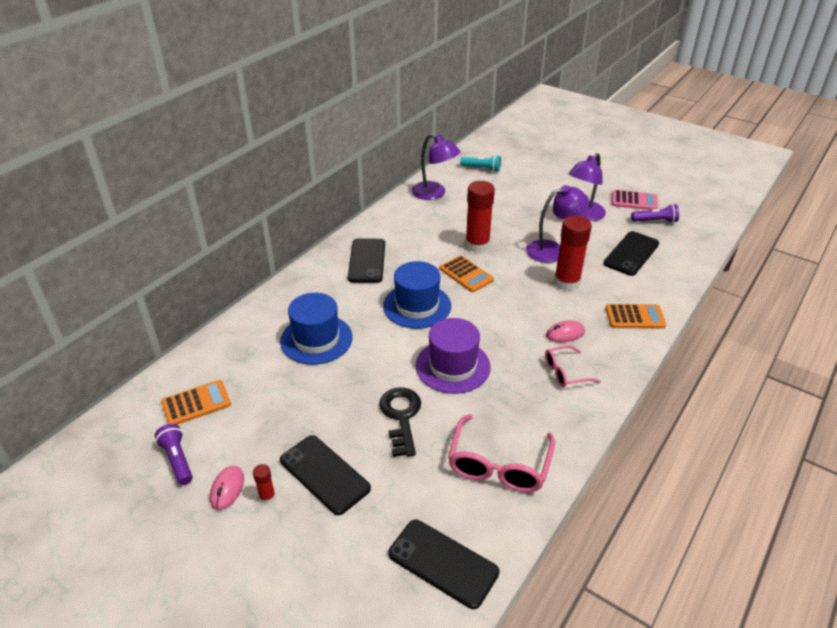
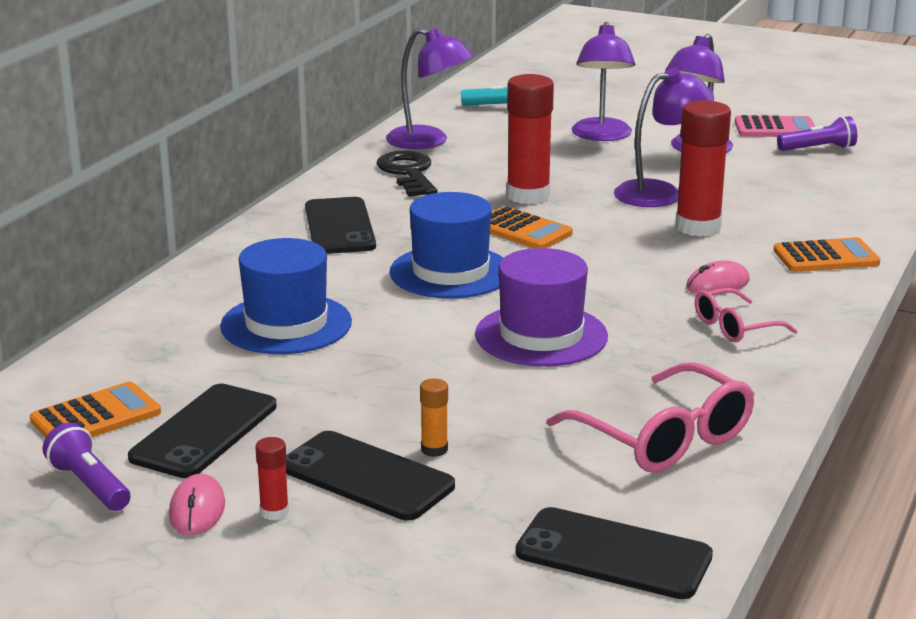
camera: 10 degrees left, 15 degrees down
(367, 456) = (434, 449): none -> orange glue stick
(401, 417) = (475, 400): black key -> black key (408, 173)
(499, 465) = (664, 438): pink glasses -> pink glasses turned 45 degrees counterclockwise
(532, 198) = (601, 136): none -> purple lamp
(631, 254) = (793, 187): black phone -> black phone (204, 432)

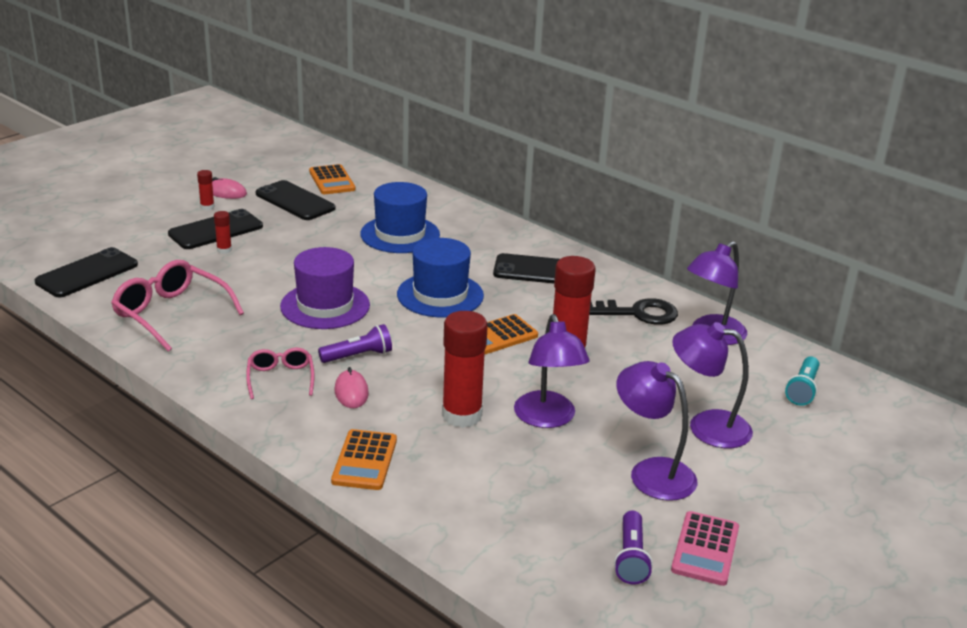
camera: 105 degrees right, 5 degrees up
(89, 485) = (269, 174): purple flashlight -> purple flashlight (358, 356)
(434, 449) = (224, 250): orange glue stick -> red glue stick
(664, 438) = (171, 314): pink glasses -> pink glasses turned 60 degrees clockwise

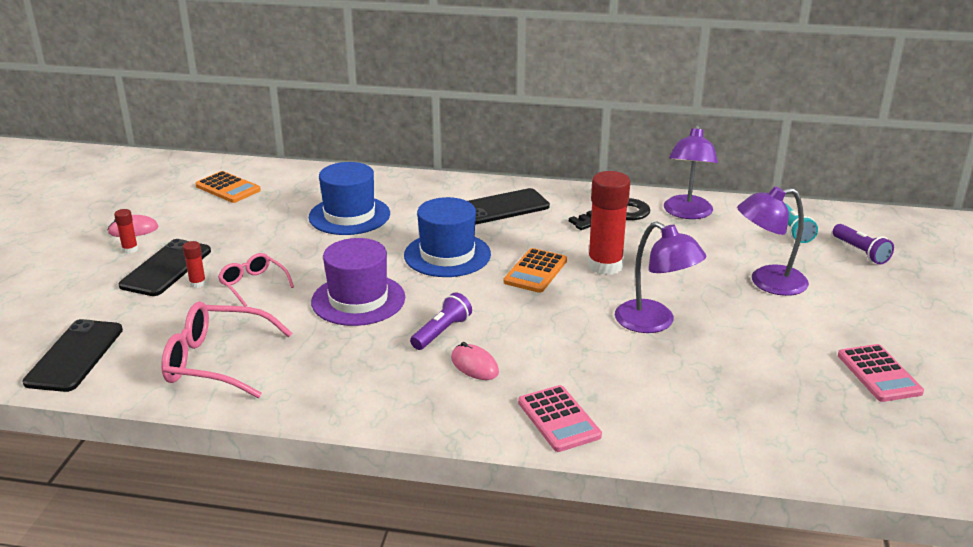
camera: 30 degrees left, 0 degrees up
(280, 378) = (397, 379): pink glasses -> pink glasses (253, 284)
(295, 201) = (214, 217): black phone -> none
(365, 461) = (559, 419): orange calculator -> pink calculator
(461, 415) = (588, 347): red glue stick -> none
(631, 558) = (843, 404): purple flashlight -> purple flashlight (861, 252)
(651, 472) = (775, 332): purple lamp -> none

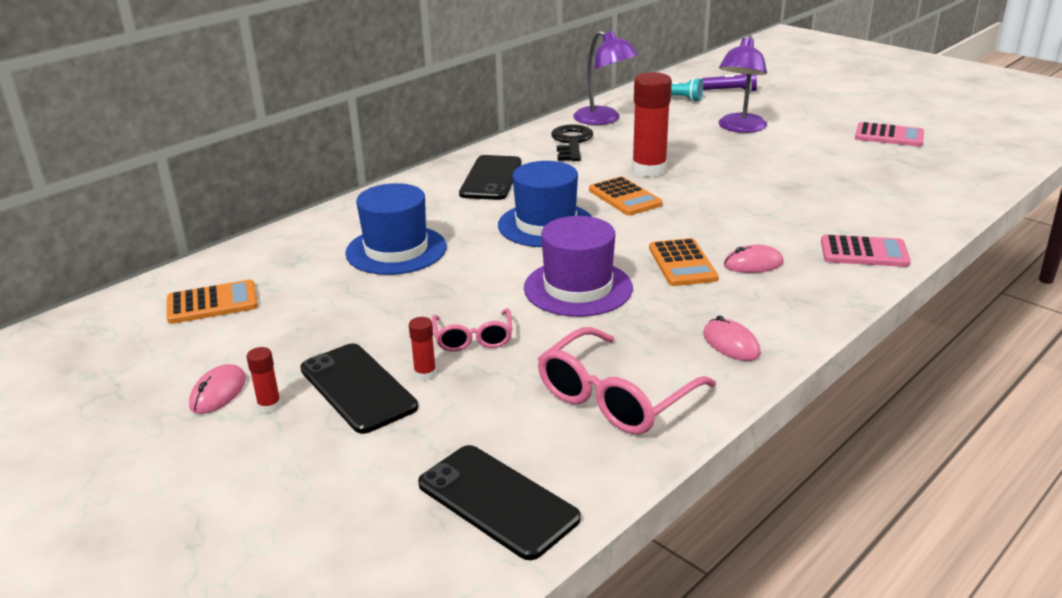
camera: 55 degrees left, 0 degrees up
(253, 284) = (473, 339): pink glasses -> pink glasses turned 90 degrees counterclockwise
(328, 390) = (731, 344): none -> pink mouse
(441, 332) = (682, 263): purple flashlight -> orange calculator
(654, 323) = (756, 179): purple lamp -> none

